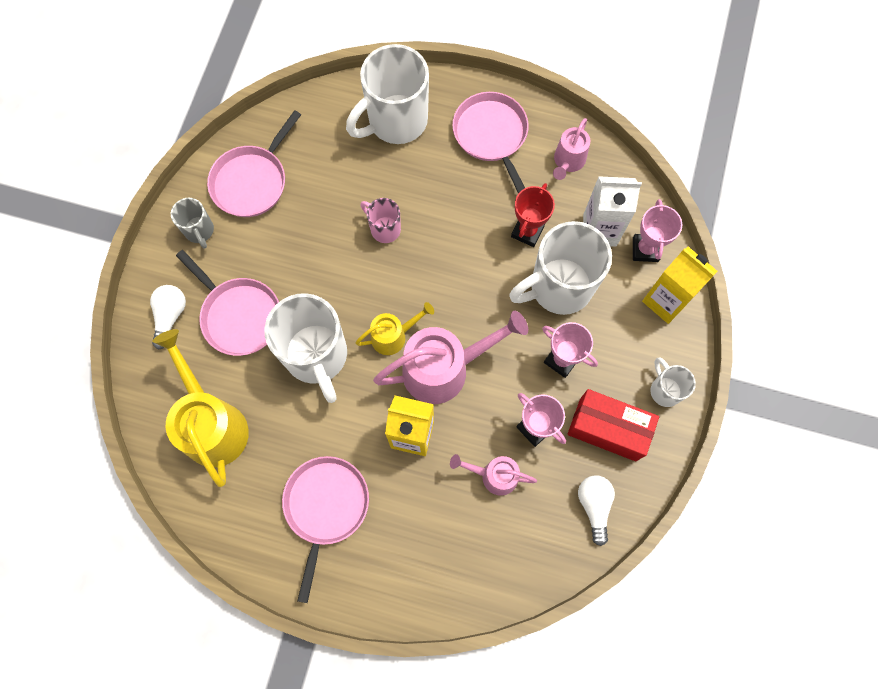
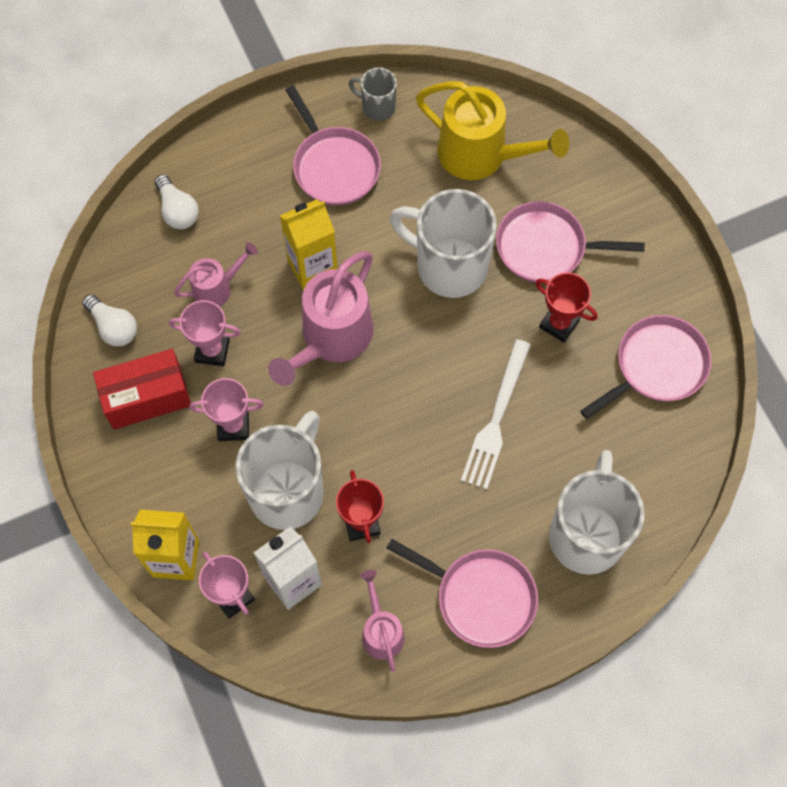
camera: 140 degrees right, 5 degrees down
(170, 316) = (601, 204): white light bulb -> white light bulb (177, 210)
(199, 231) = (653, 287): grey mug -> grey mug (377, 107)
(252, 181) = (657, 366): pink pan -> pink pan turned 60 degrees clockwise
(284, 256) = (559, 324): none -> red trophy
(384, 229) = (496, 418): pink mug -> white fork
(394, 336) = (399, 332): yellow watering can -> none
(664, 390) = (119, 471): white mug -> none

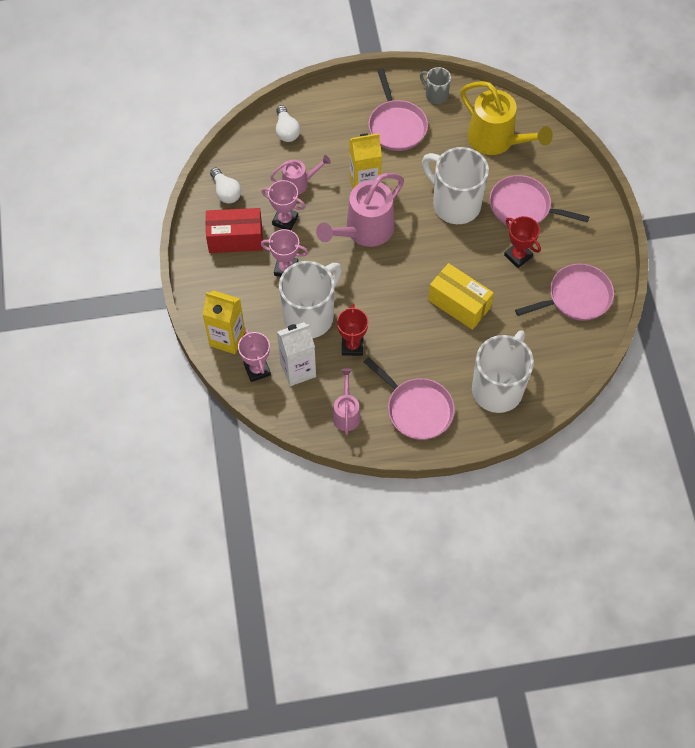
camera: 15 degrees right, 5 degrees down
(496, 418) = (459, 304): white fork -> yellow box

